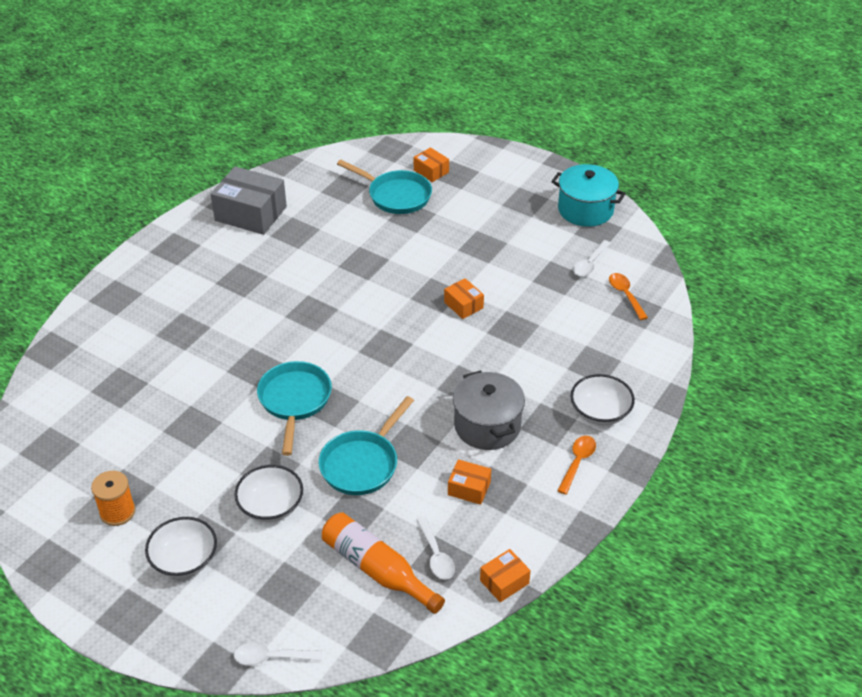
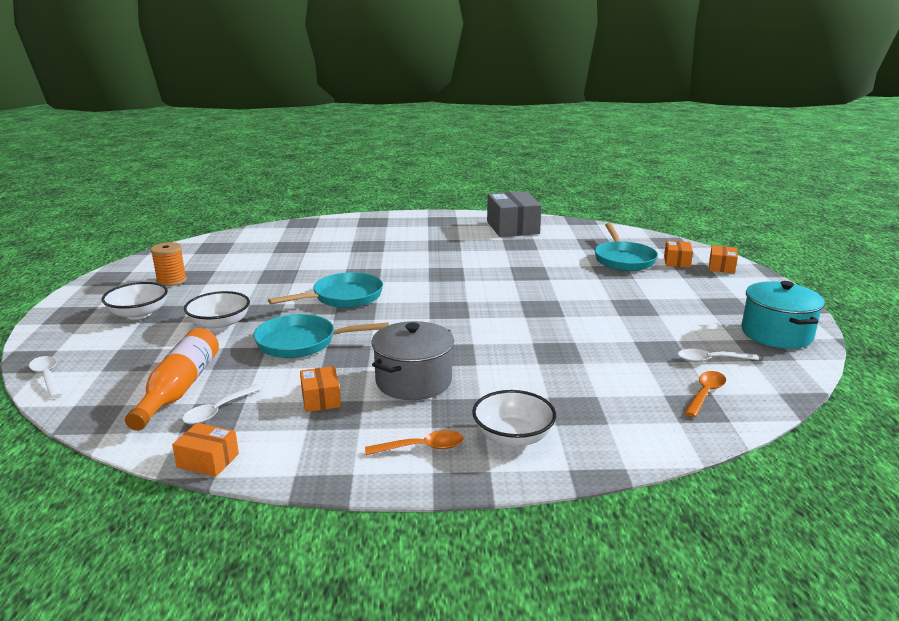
camera: 55 degrees right, 20 degrees down
(463, 305) = (548, 322): orange box -> orange box (721, 267)

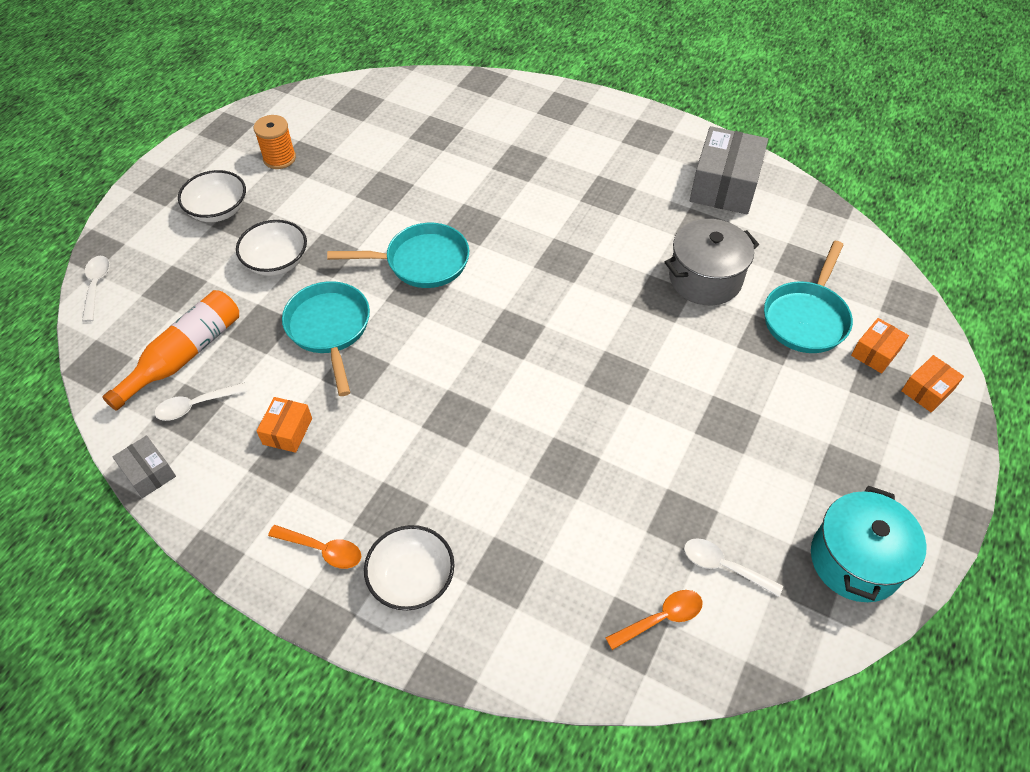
camera: 30 degrees right, 30 degrees up
(208, 460) = (149, 473): orange box -> grey box
(302, 342) = (329, 329): turquoise pan -> turquoise pan turned 45 degrees clockwise
(413, 381) = (386, 445): grey pot -> grey pot (705, 279)

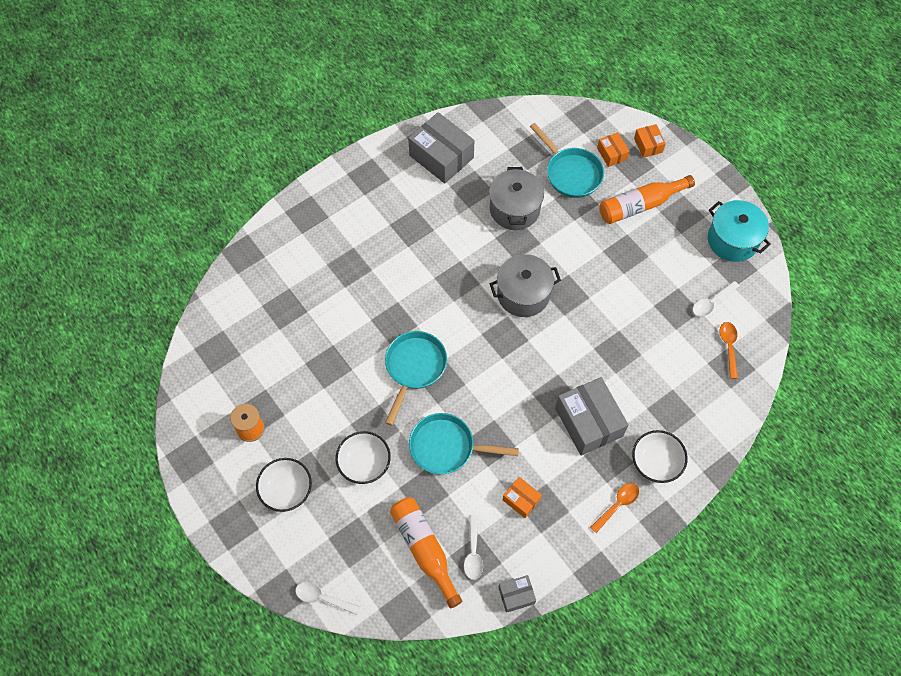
camera: 65 degrees left, 10 degrees up
(436, 470) = (589, 422): none -> grey box
(586, 330) = (523, 294): none -> grey pot
(820, 415) = (640, 205): none -> orange bottle

